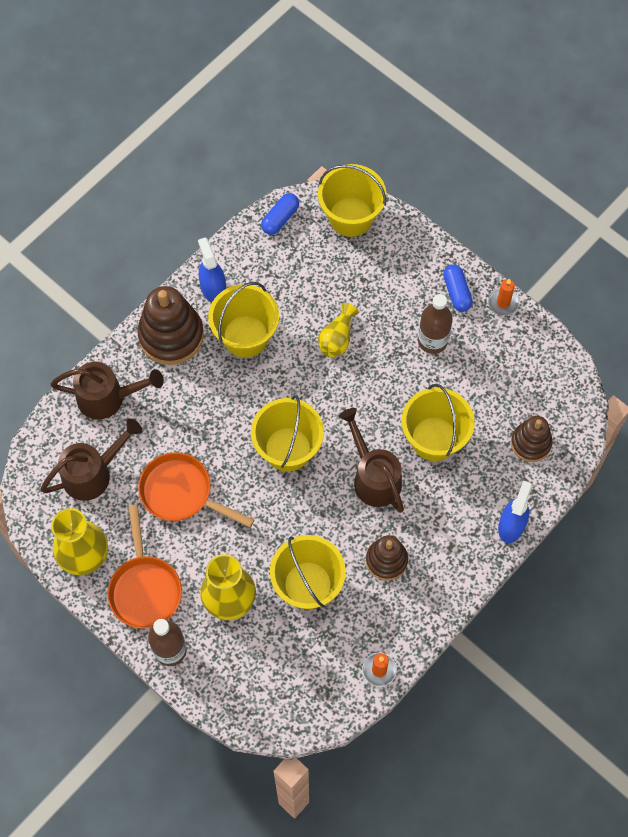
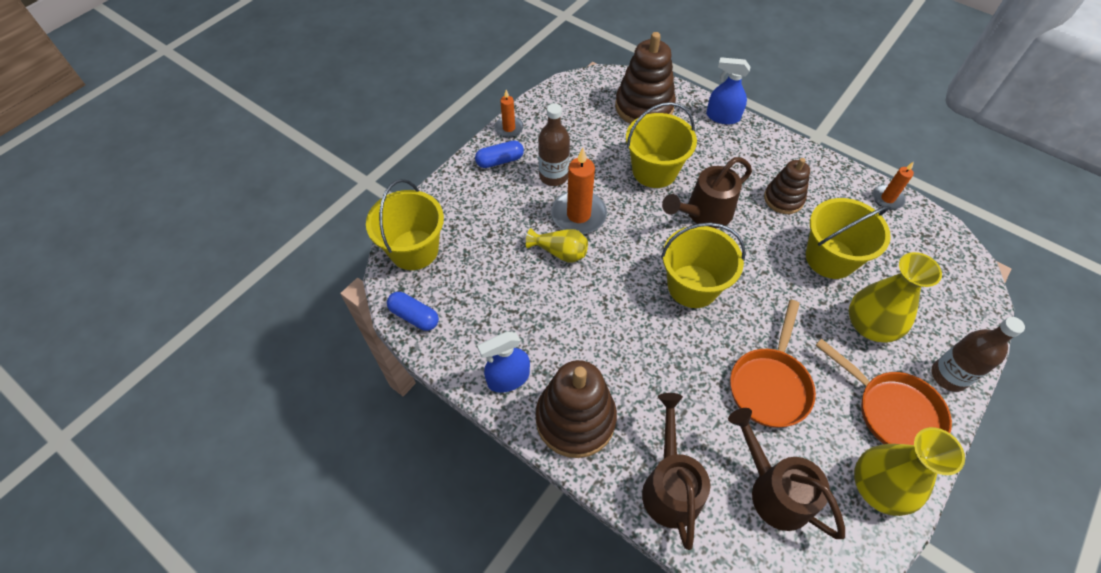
camera: 95 degrees left, 10 degrees down
(145, 588) = (892, 410): orange pan -> orange pan turned 60 degrees clockwise
(245, 336) = (567, 338): yellow bucket -> none
(380, 359) = (578, 215): none -> orange candle
(530, 443) = (644, 107): brown stacking toy -> brown stacking toy, size x1.65

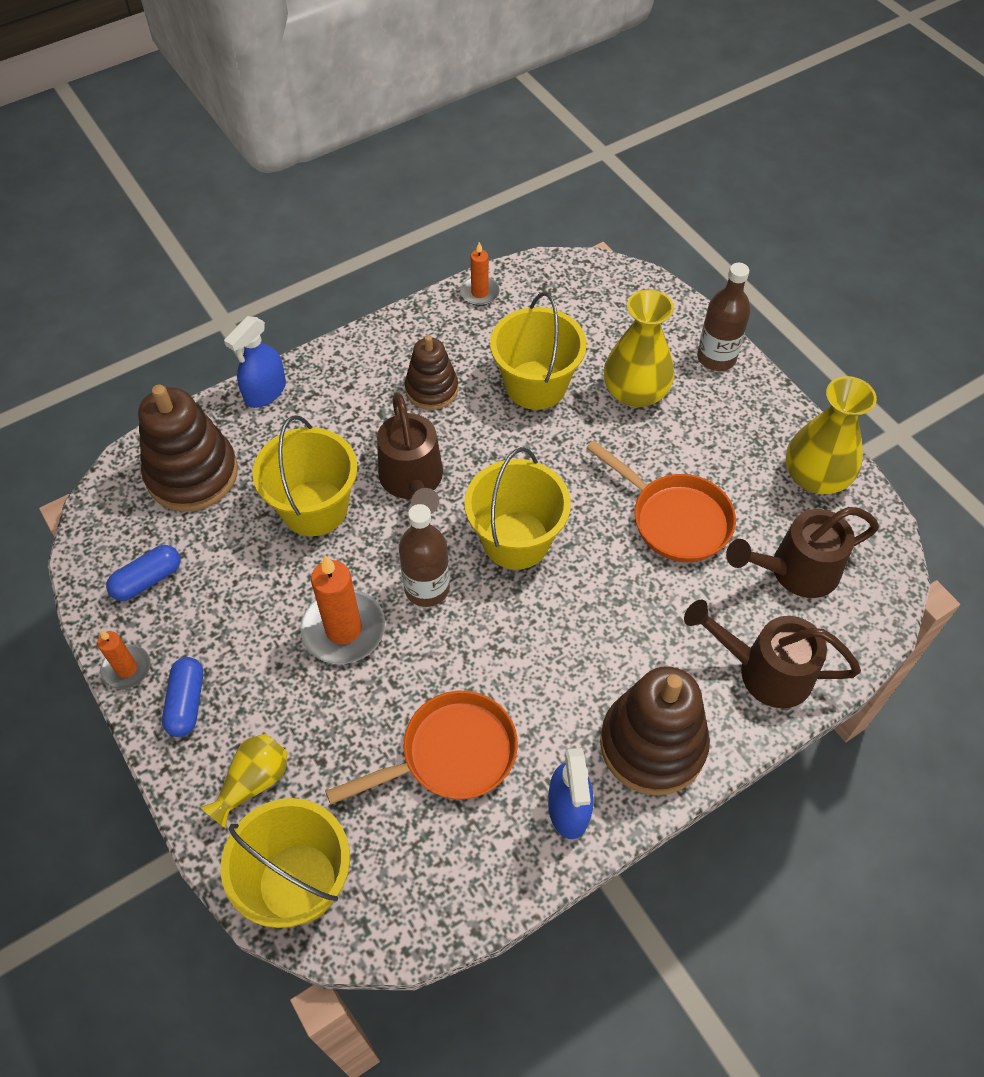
camera: 70 degrees left, 0 degrees up
(414, 316) = (421, 913): blue capsule -> blue capsule (147, 580)
(553, 176) = (257, 637): brown bottle -> brown bottle (427, 588)
(560, 252) = (396, 676): yellow vase -> yellow vase (253, 783)
(892, 410) = (739, 424): orange pan -> orange pan (450, 754)

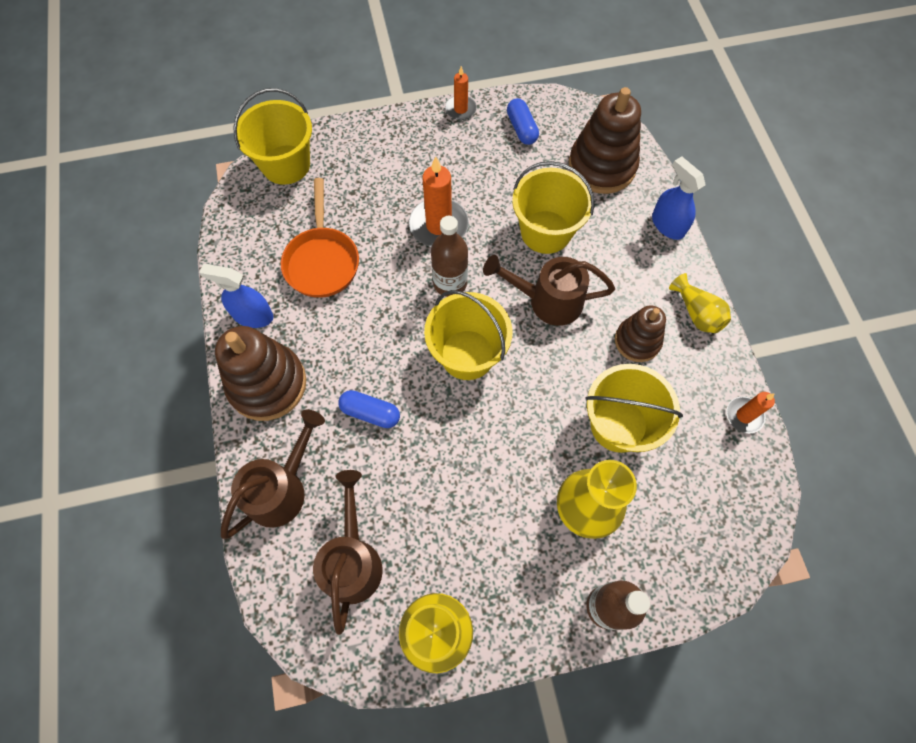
camera: 110 degrees right, 10 degrees up
(186, 703) = (424, 134): blue capsule -> blue capsule (370, 413)
(253, 783) = (356, 156): yellow vase -> yellow vase (696, 313)
(674, 519) = (441, 482): orange pan -> none

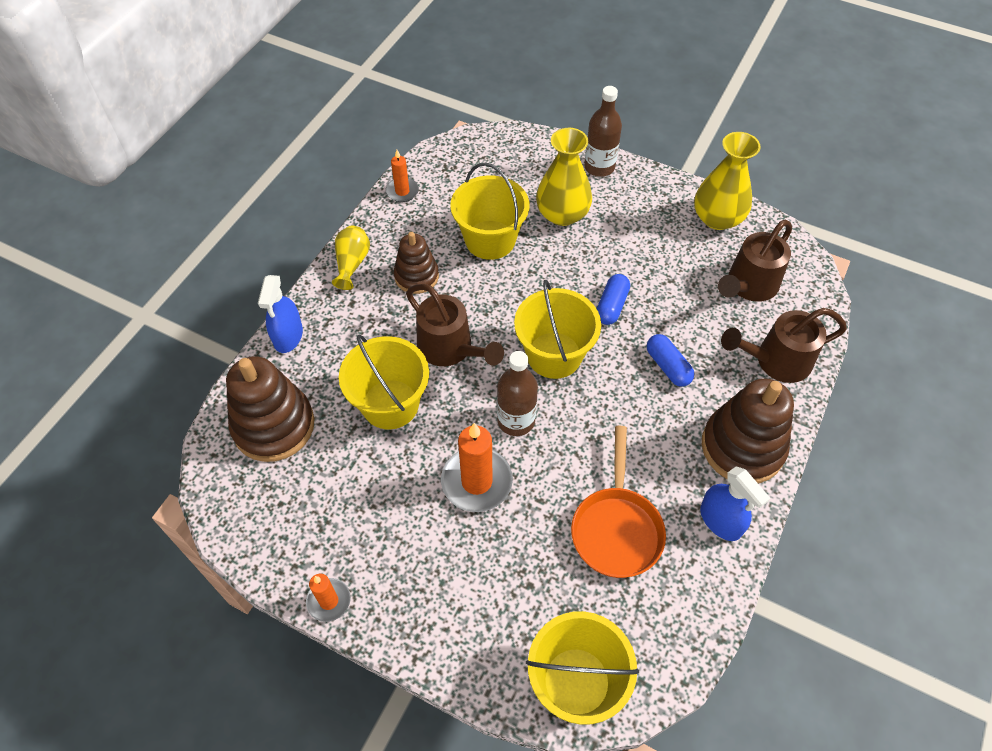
camera: 140 degrees left, 10 degrees down
(322, 261) = (616, 528): orange pan -> orange pan turned 150 degrees clockwise
(521, 128) = (296, 524): blue capsule -> blue capsule (611, 306)

